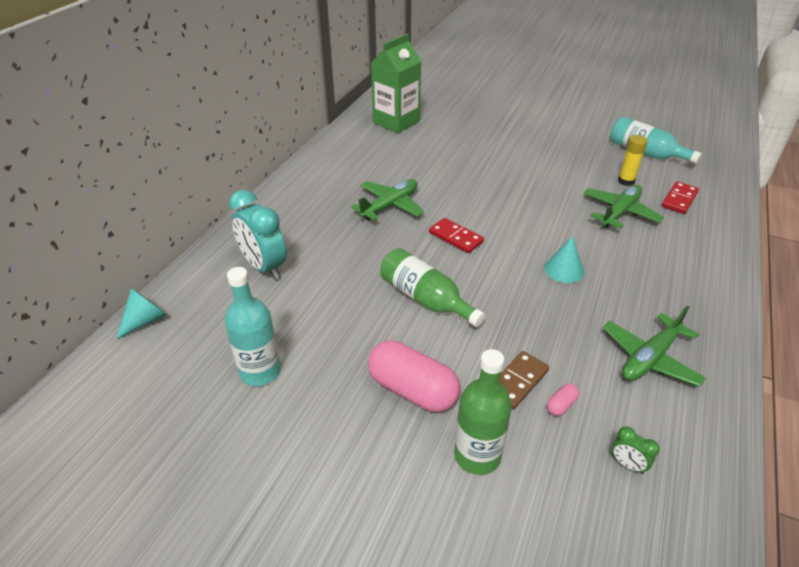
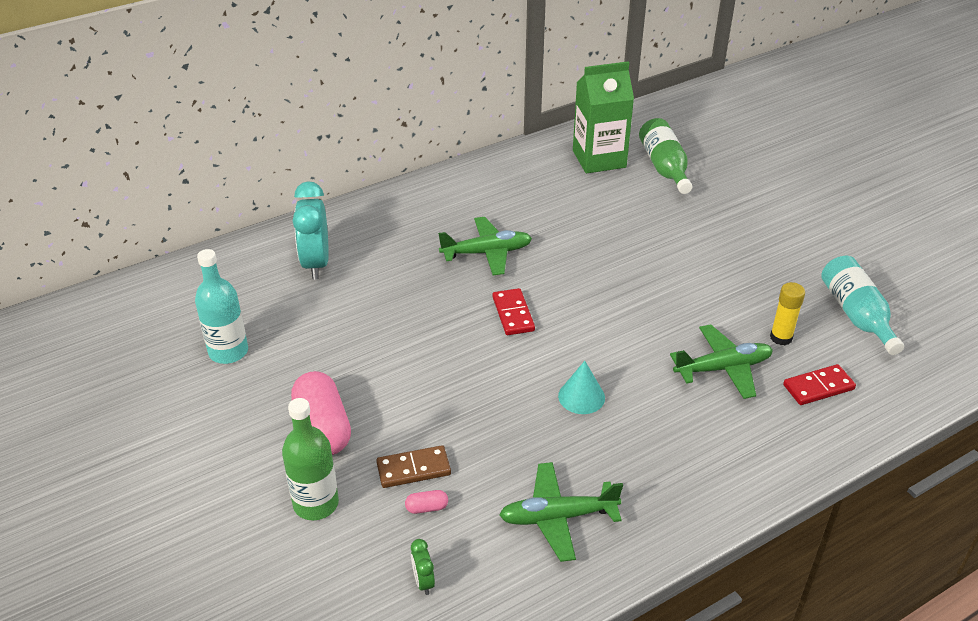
camera: 35 degrees right, 0 degrees up
(146, 320) = (188, 268): turquoise cone -> none
(425, 299) = (418, 359): green bottle -> green bottle (664, 167)

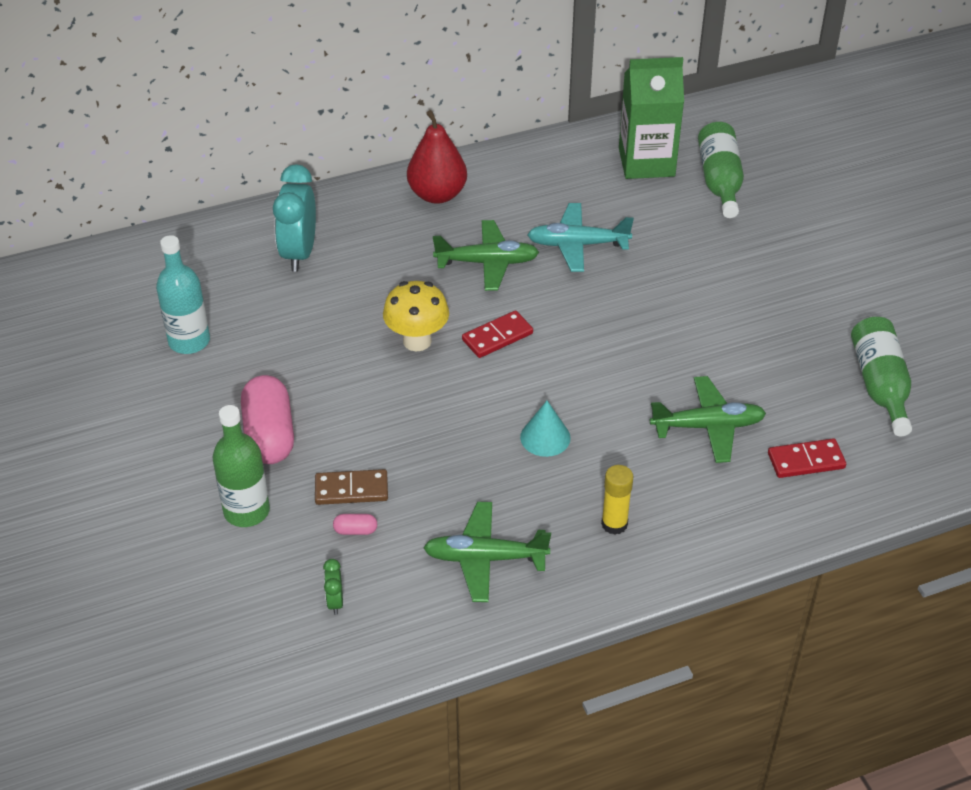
camera: 10 degrees right, 5 degrees up
(428, 202) = (437, 194): none -> red pear
(441, 326) = (417, 341): none -> yellow mushroom
(513, 314) = (497, 337): red domino -> red domino turned 60 degrees clockwise
(561, 230) = (577, 245): none -> turquoise plane
(781, 337) = (784, 400): yellow glue stick -> yellow glue stick (614, 524)
(856, 315) = (880, 385): turquoise bottle -> green bottle

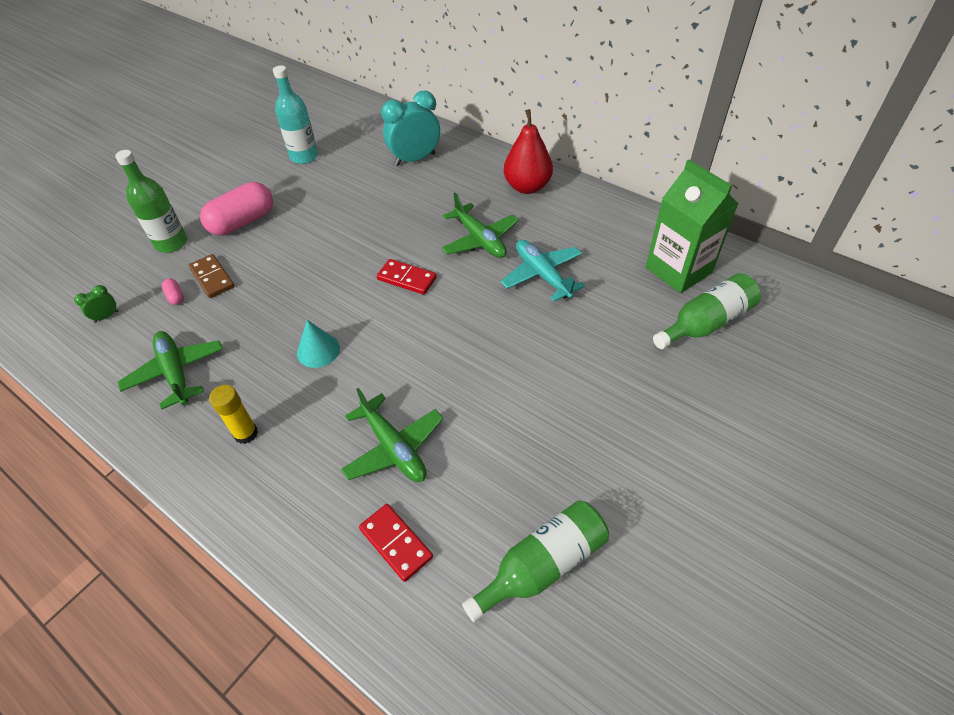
camera: 60 degrees right, 5 degrees up
(417, 341) = (373, 243): yellow mushroom -> none

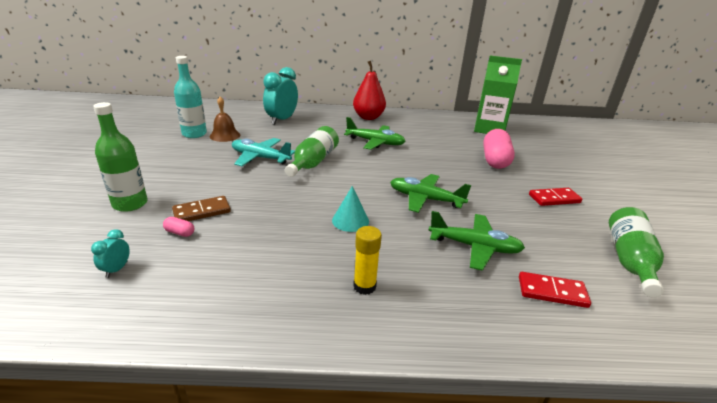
camera: 40 degrees left, 20 degrees down
(106, 316) = (117, 269): green clock -> turquoise clock
(176, 373) = (247, 277): green plane -> green plane (425, 199)
(212, 278) = (202, 212): brown domino -> brown domino turned 45 degrees counterclockwise
(242, 222) = (187, 175): pink capsule -> pink capsule (495, 160)
(330, 169) = (225, 135): none -> brown bell
(406, 279) = (357, 169): red domino -> red domino (554, 199)
(542, 275) = (431, 147): turquoise plane -> turquoise plane (260, 158)
(706, 323) = (530, 143): green bottle -> green bottle (313, 162)

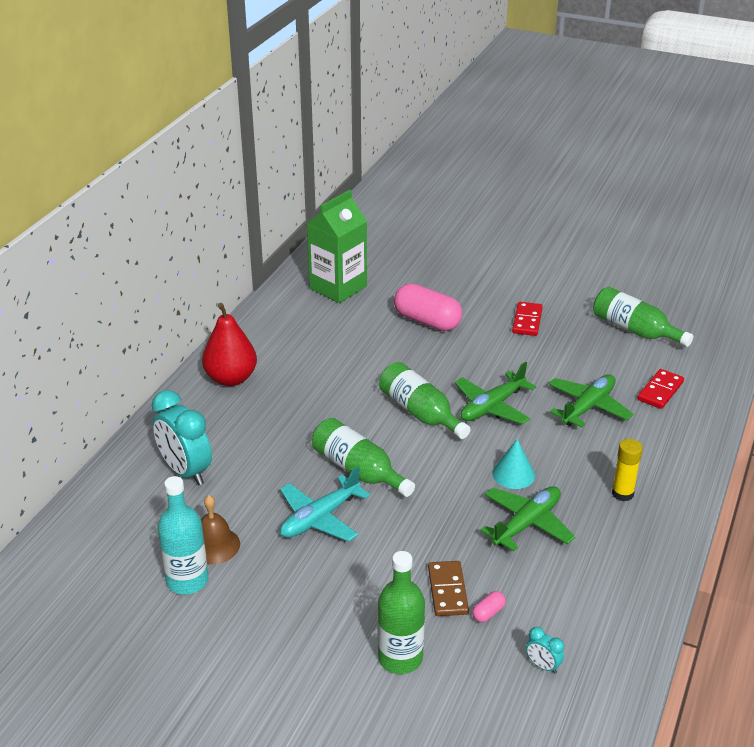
camera: 65 degrees left, 5 degrees up
(375, 142) = (326, 399): green plane -> green plane (527, 524)
(390, 173) = (420, 413): none -> green bottle

